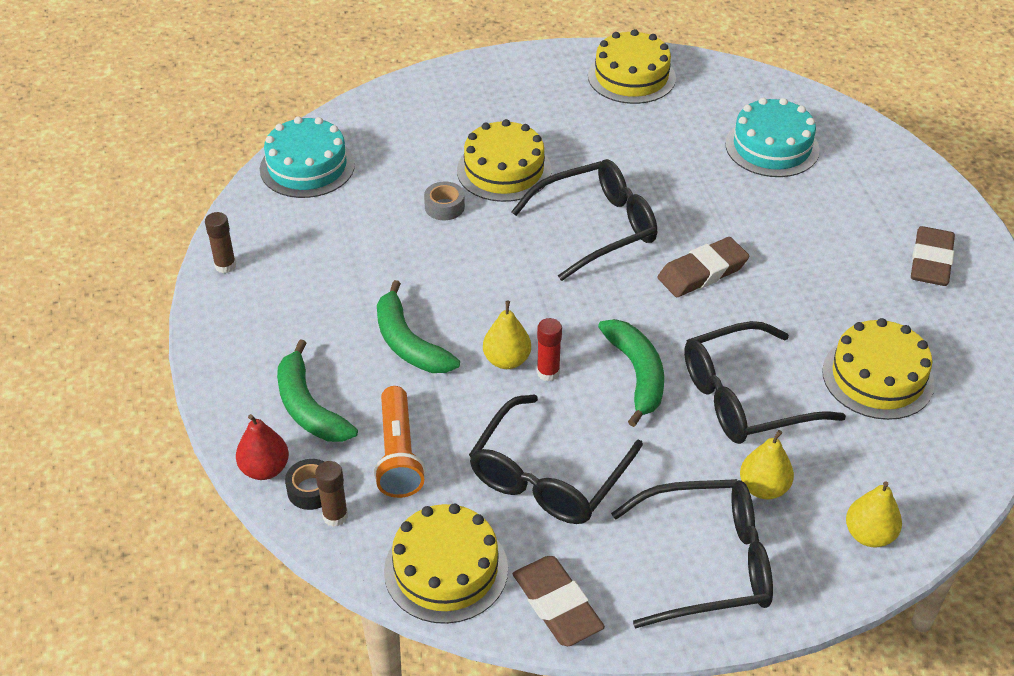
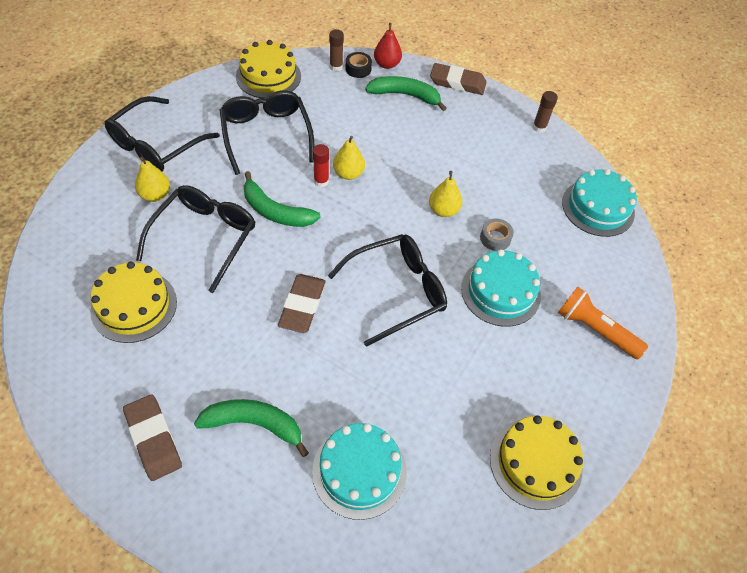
camera: 130 degrees right, 10 degrees up
(398, 454) = (342, 102): orange flashlight -> orange flashlight (595, 330)
(408, 343) = (404, 150): green banana -> green banana (254, 424)
(504, 170) = (500, 292): yellow cake -> turquoise cake
(557, 605) = (208, 91): brown eraser -> brown eraser (457, 83)
(597, 227) = (397, 291): black glasses -> black glasses turned 135 degrees counterclockwise
(869, 535) = (82, 206): yellow pear -> yellow pear (443, 210)

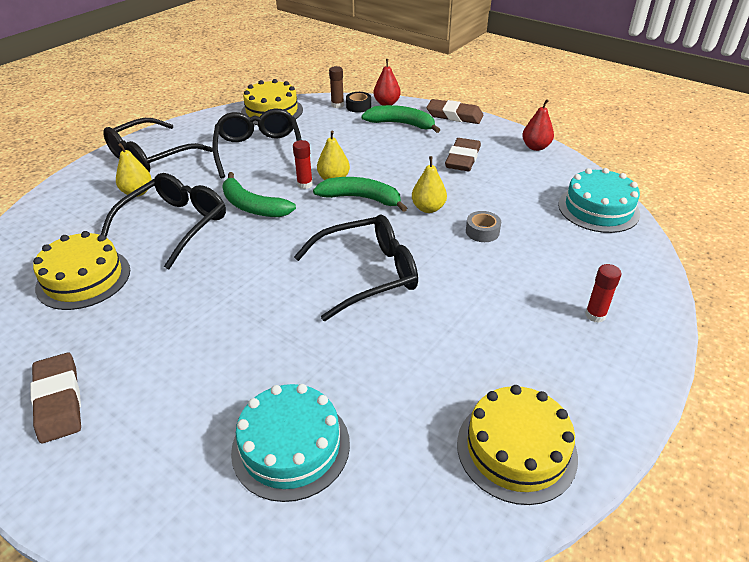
camera: 10 degrees right, 15 degrees down
(254, 424) = (178, 391): green banana -> green banana (361, 198)
(302, 306) = (261, 283): brown eraser -> brown eraser (463, 159)
(500, 292) = (484, 277): turquoise cake -> none
(539, 127) = (535, 147): brown glue stick -> red pear
(595, 330) = (595, 315): orange flashlight -> red glue stick

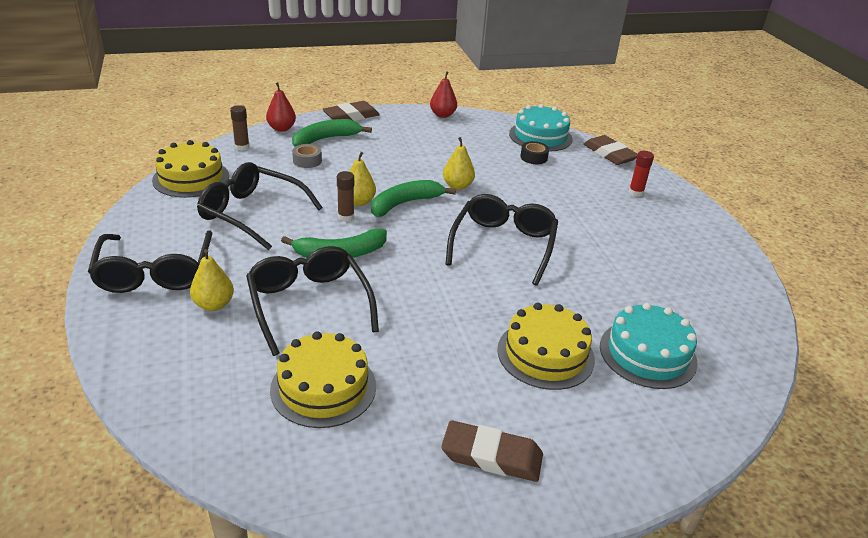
camera: 55 degrees left, 5 degrees down
(305, 184) = (346, 217): red glue stick -> brown glue stick
(358, 106) = (263, 140): black tape -> black tape (533, 157)
(463, 159) = (415, 143): brown eraser -> brown eraser (609, 154)
(482, 232) = (512, 182): grey tape -> grey tape (307, 161)
(516, 449) = (717, 273): yellow cake -> yellow cake (545, 354)

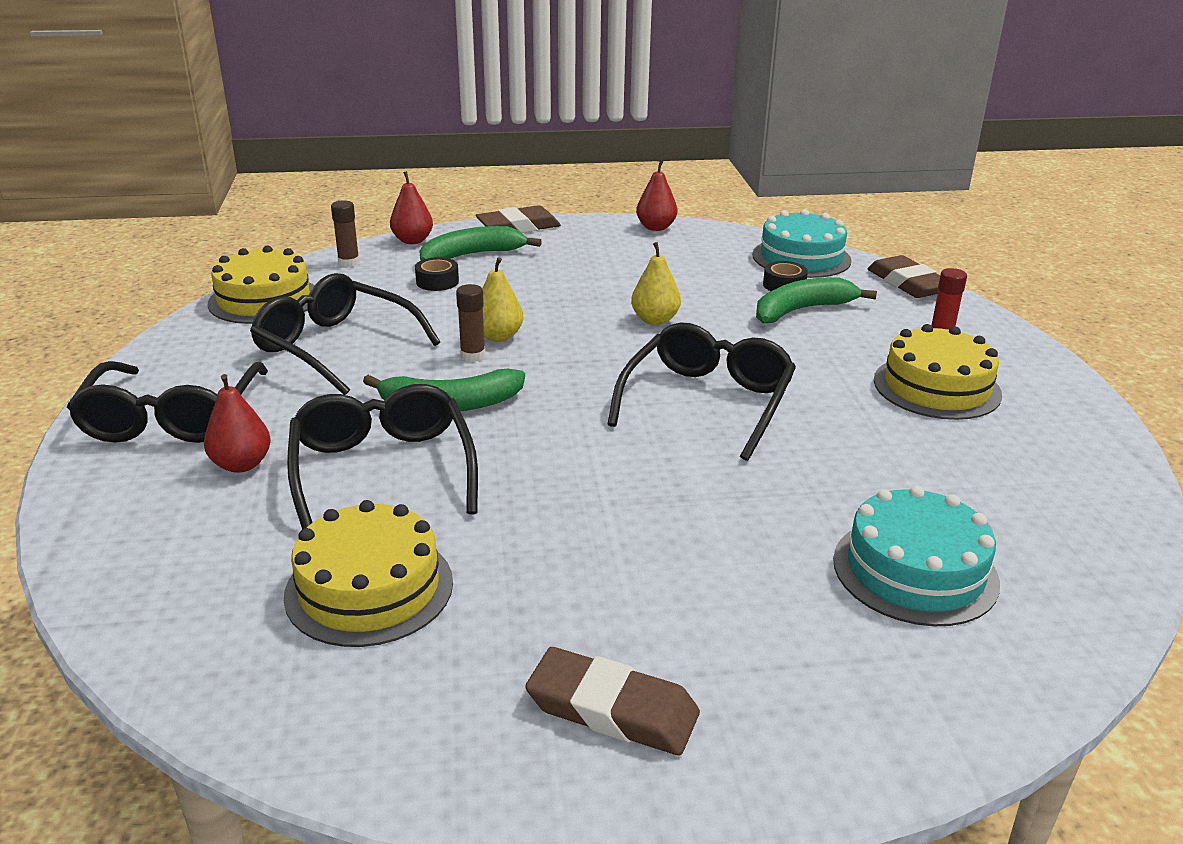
camera: 10 degrees right, 5 degrees down
(214, 305) = (241, 464): yellow pear -> red pear
(307, 161) = (437, 282): grey tape -> black tape
(405, 203) = (568, 341): green banana -> green banana (802, 310)
(545, 354) = (739, 561): yellow cake -> yellow cake (936, 387)

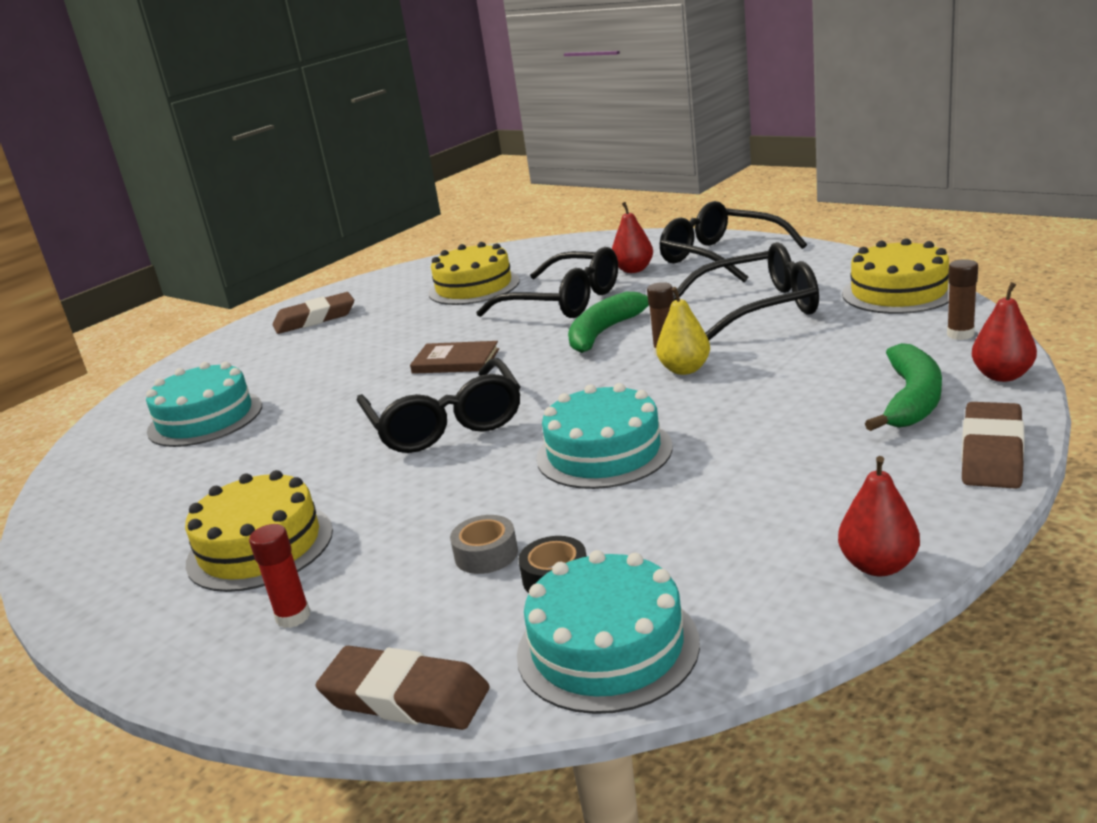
camera: 140 degrees right, 5 degrees down
(437, 282) = (851, 367): black tape -> none
(600, 464) = (456, 361): none -> brown book
(655, 320) = (604, 452): yellow pear -> turquoise cake
(802, 310) = (486, 554): green banana -> grey tape

